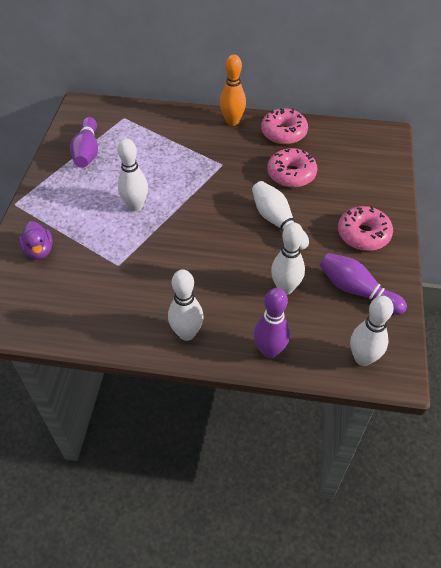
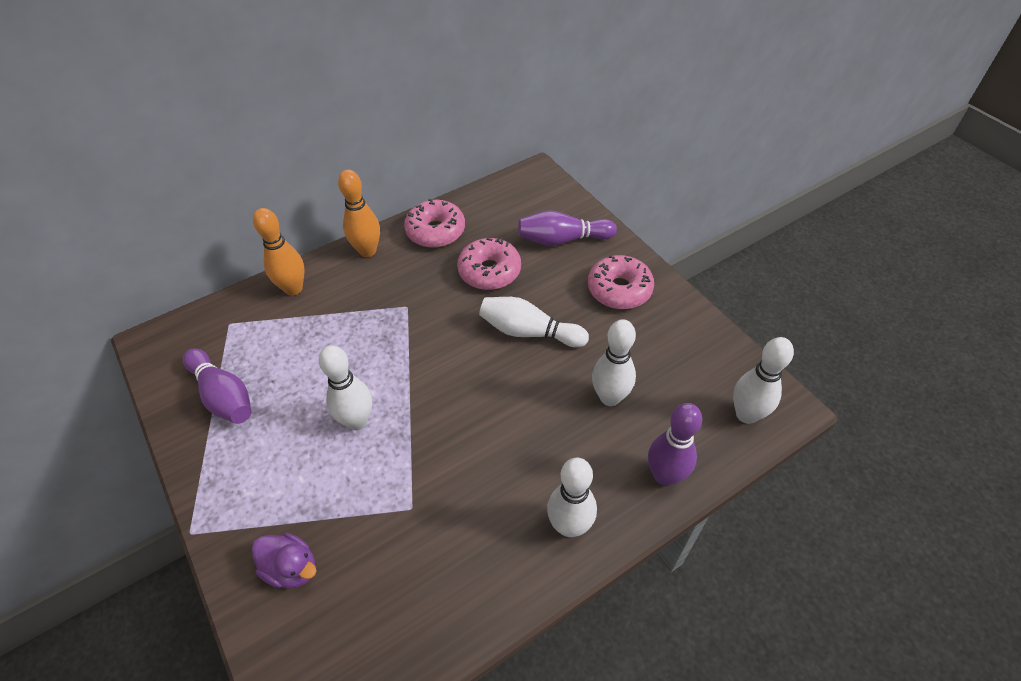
camera: 40 degrees left, 0 degrees up
(172, 119) = (293, 289): none -> orange bowling pin
(357, 290) = (672, 350): purple bowling pin -> purple bowling pin (562, 239)

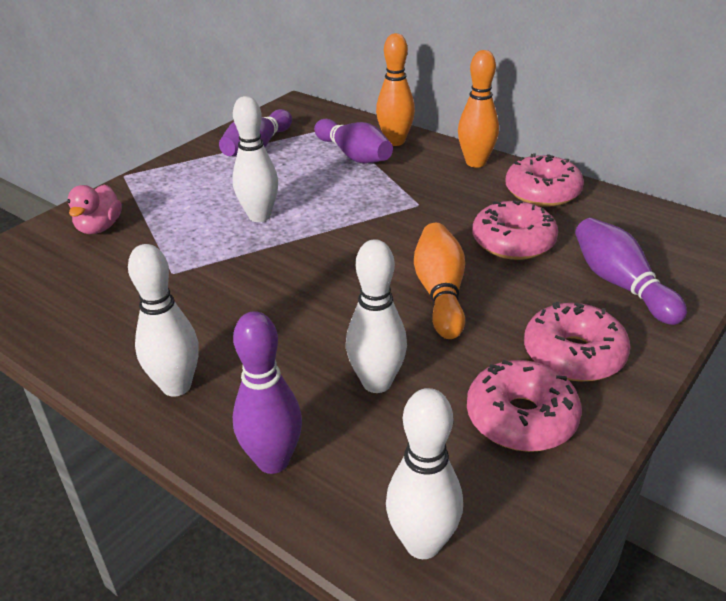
camera: 70 degrees right, 15 degrees down
(291, 568) = (99, 228): purple duck -> pink duck
(296, 324) = (354, 155): none -> purple bowling pin
(529, 332) = (440, 293): white bowling pin -> orange bowling pin
(664, 335) = (521, 418): none -> pink donut

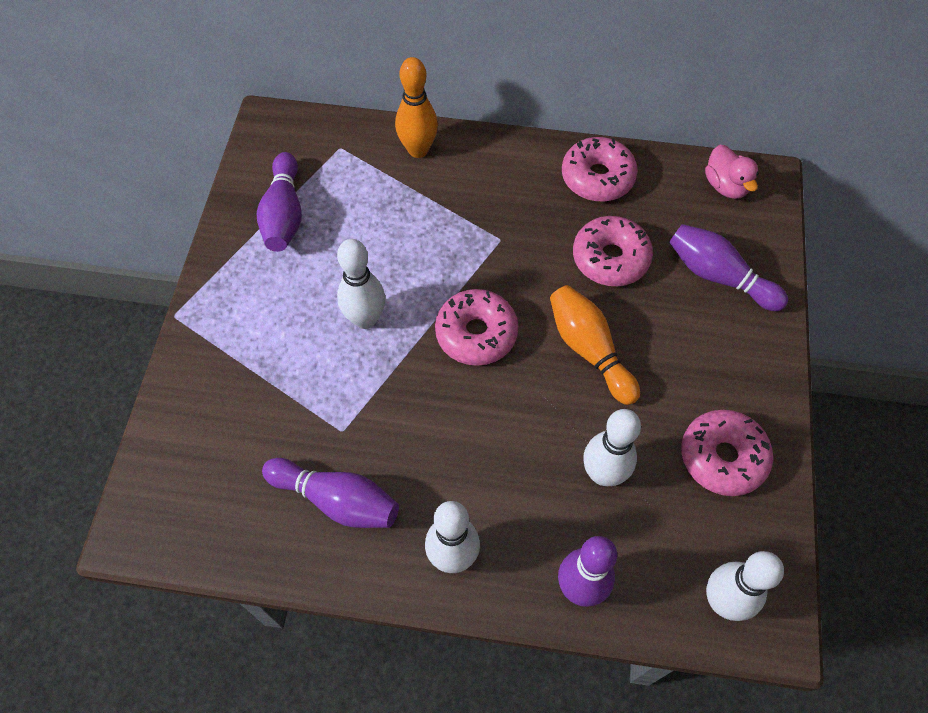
camera: 30 degrees left, 25 degrees up
(99, 228) = (218, 404): pink duck -> pink duck (725, 186)
(354, 155) = (392, 188): purple bowling pin -> purple bowling pin (337, 500)
(475, 162) = (514, 155): orange bowling pin -> none
(573, 355) = (724, 374): pink donut -> pink donut (476, 334)

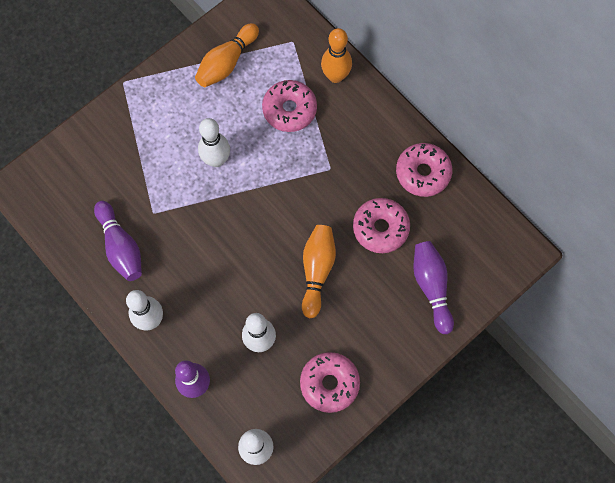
camera: 40 degrees right, 10 degrees up
(284, 214) = (227, 62): purple bowling pin -> orange bowling pin
(476, 334) = (266, 214): pink donut -> pink donut (289, 110)
(725, 186) = (494, 237): pink duck -> none

